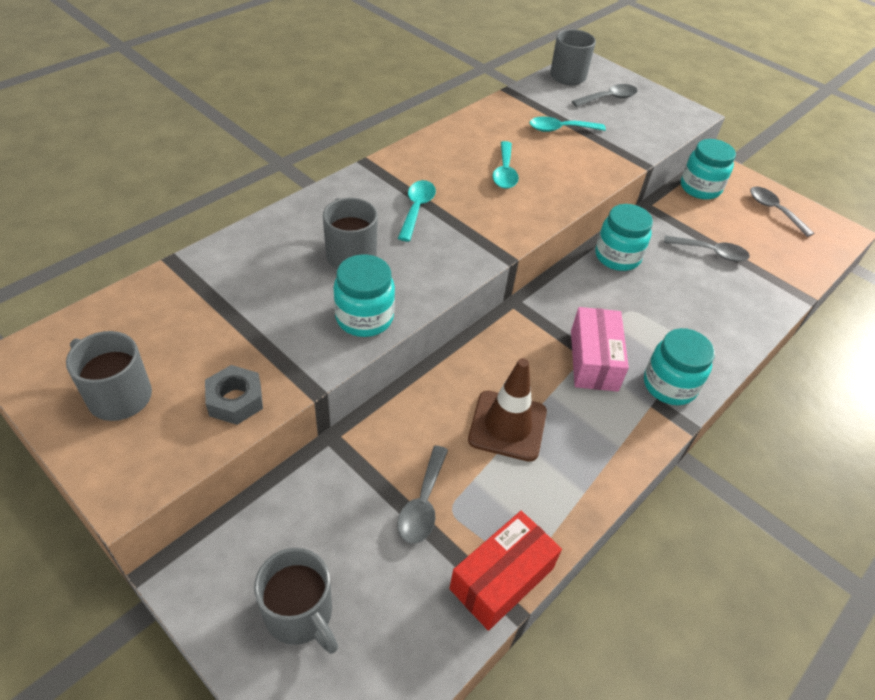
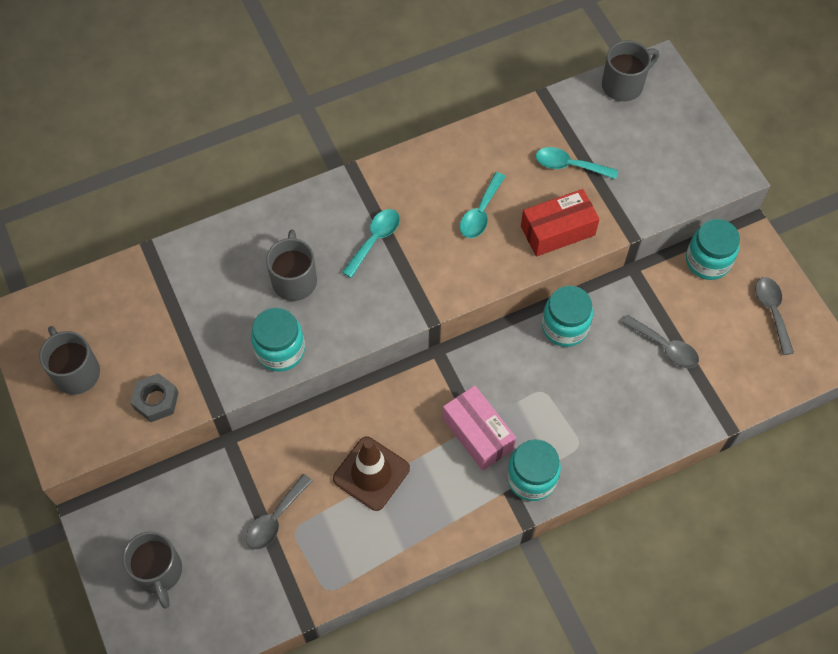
camera: 25 degrees right, 15 degrees up
(501, 578) = (307, 595): red box -> red box (557, 230)
(594, 360) = (477, 433): pink box -> pink box turned 60 degrees counterclockwise
(609, 98) = (649, 130): grey spoon -> none

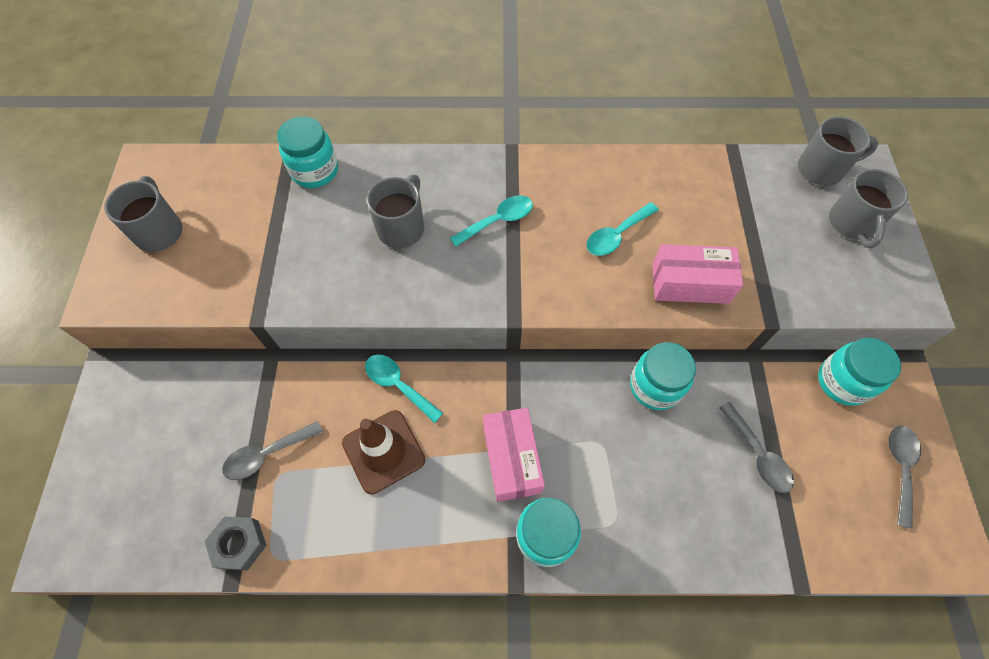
camera: 25 degrees right, 0 degrees up
(156, 400) = (209, 287): grey nut -> grey nut (239, 544)
(159, 572) = (131, 457): grey mug -> grey mug (852, 224)
(280, 350) = (350, 288): turquoise jar -> turquoise jar (315, 171)
(557, 230) = (690, 283): red box -> pink box
(569, 165) = (731, 224): turquoise spoon -> turquoise spoon (398, 385)

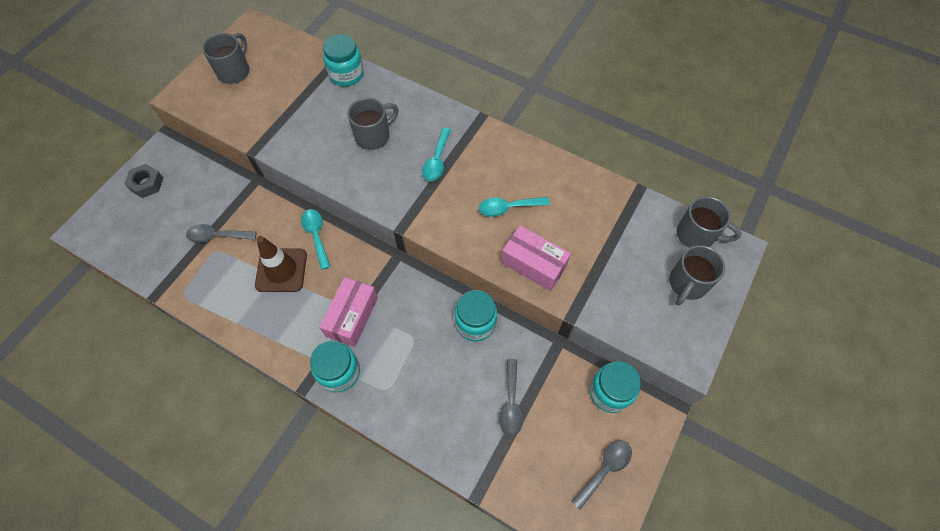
camera: 30 degrees right, 0 degrees up
(239, 544) = (171, 278): grey nut -> grey nut (147, 184)
(498, 221) = (437, 160): turquoise spoon -> turquoise spoon turned 105 degrees clockwise

